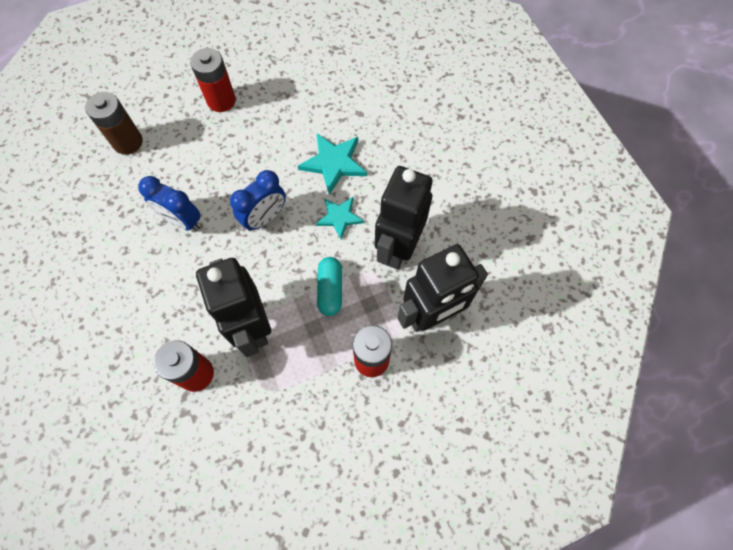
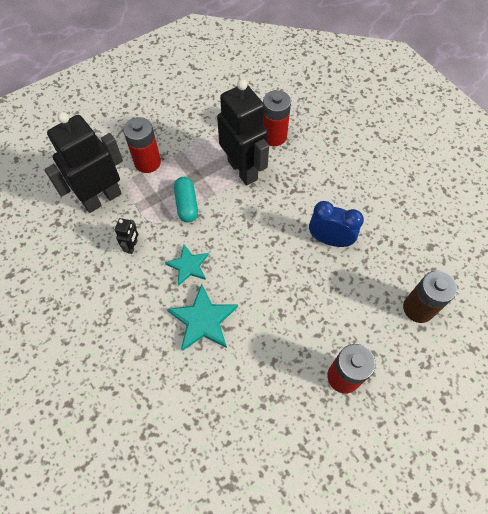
camera: 170 degrees right, 5 degrees down
(265, 218) = (257, 254): blue clock -> none
(398, 248) = (132, 246): black robot -> black robot, size x0.41

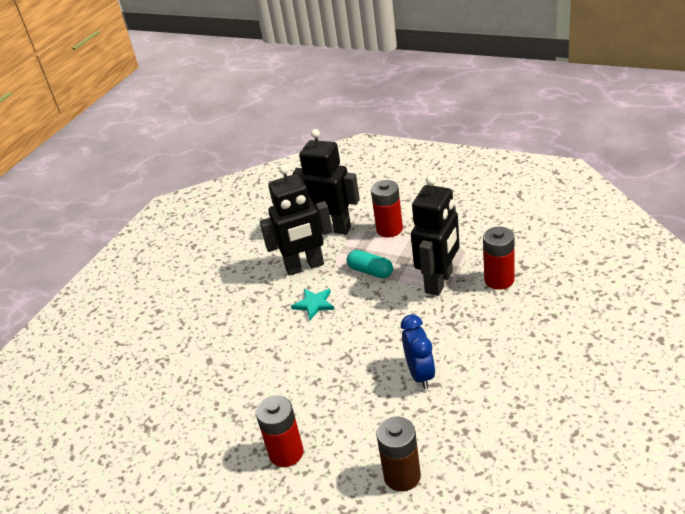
camera: 65 degrees right, 25 degrees down
(132, 246) = (305, 267): black robot -> black robot, size x2.43
(186, 204) = (370, 271): turquoise capsule -> turquoise capsule turned 75 degrees clockwise
(203, 320) = (272, 339): turquoise star -> none

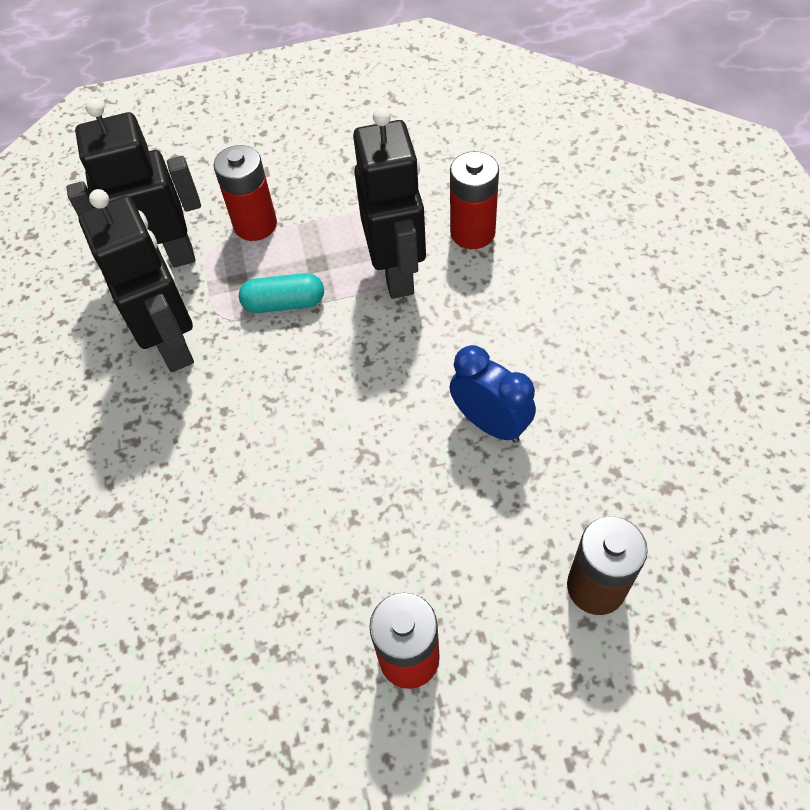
camera: 40 degrees left, 20 degrees up
(305, 267) = (173, 344): black robot -> black robot turned 60 degrees counterclockwise
(314, 304) = (242, 398): turquoise star -> none

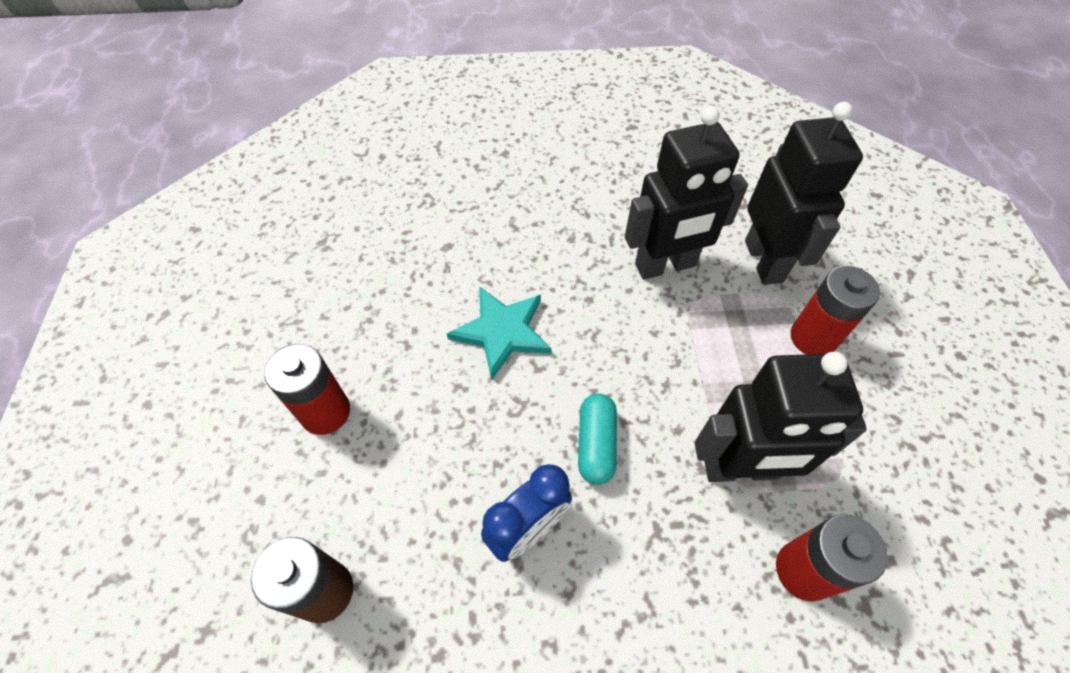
camera: 95 degrees right, 0 degrees up
(276, 490) = (502, 332): none -> turquoise star
(284, 303) = (705, 355): turquoise capsule -> turquoise capsule (596, 444)

